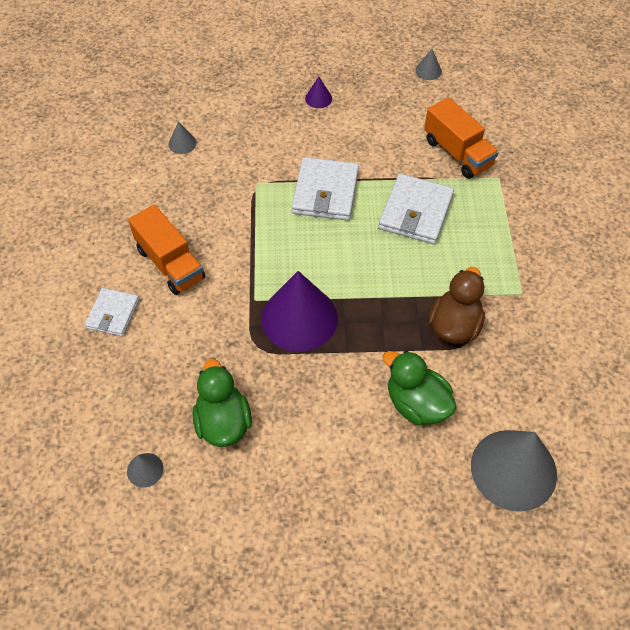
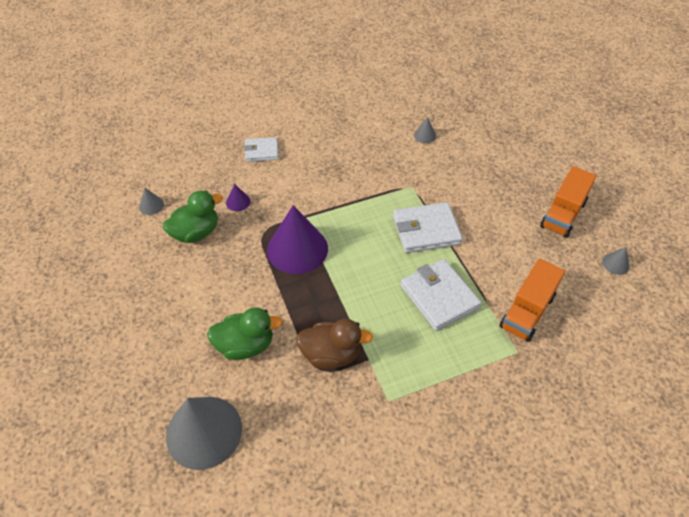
camera: 70 degrees right, 5 degrees down
(170, 264) = (314, 165): orange truck -> orange truck (563, 214)
(318, 98) = (524, 197): purple cone -> purple cone (238, 202)
(416, 212) = (439, 297): white wallet -> white wallet turned 60 degrees clockwise
(416, 404) = (245, 345): green duck -> green duck turned 60 degrees clockwise

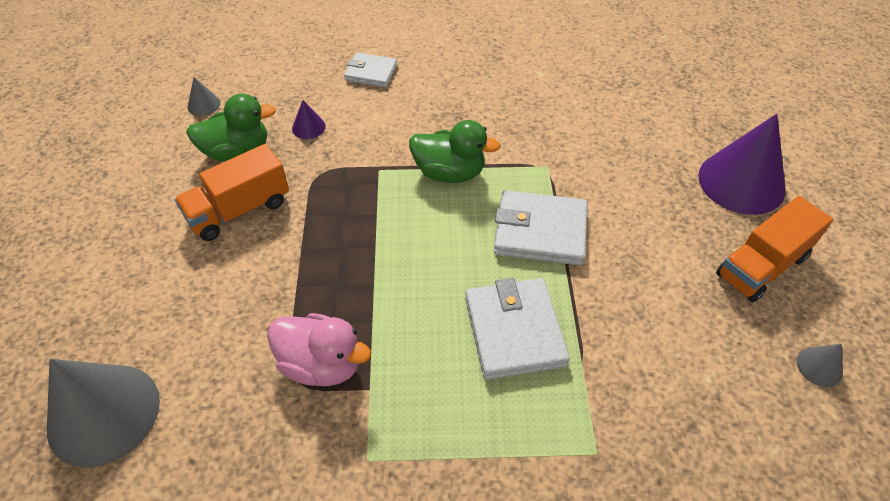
camera: 20 degrees right, 0 degrees up
(245, 345) = (218, 314): green duck -> green duck (449, 173)
(297, 249) = (351, 207): purple cone -> purple cone (741, 182)
(331, 354) = (322, 364): brown duck -> pink duck
(425, 135) = (599, 103): grey cone -> none
(527, 311) = (639, 395): orange truck -> orange truck (239, 210)

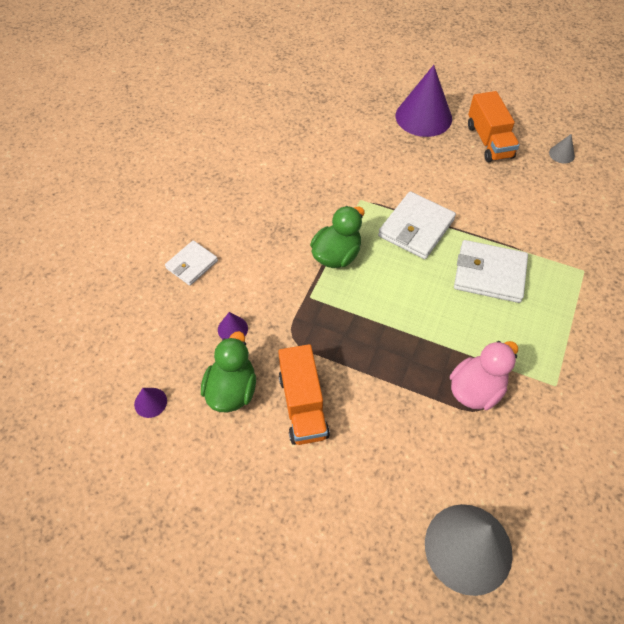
camera: 65 degrees left, 5 degrees up
(204, 104) = (150, 402): grey cone -> purple cone

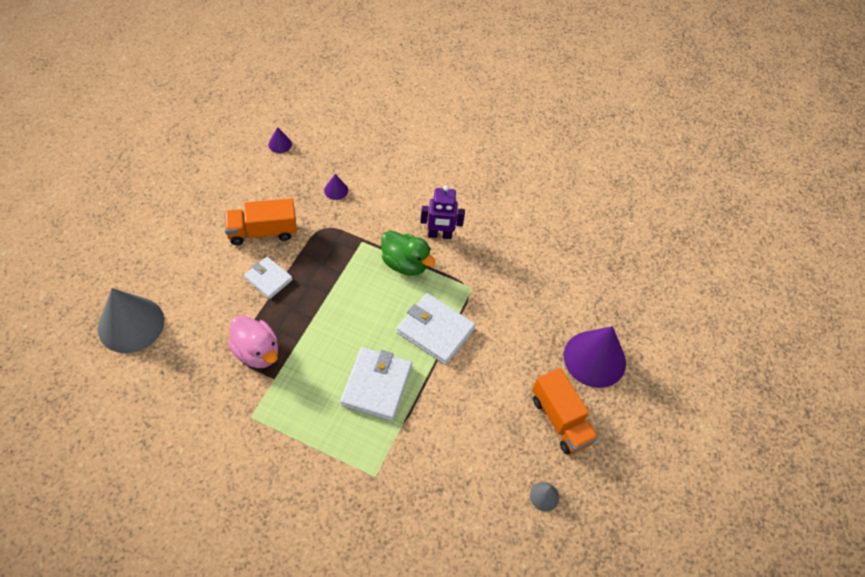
camera: 85 degrees right, 0 degrees up
(192, 264) = (400, 165): white wallet -> white wallet (268, 279)
(232, 390) = (282, 189): green duck -> none
(295, 226) = (439, 235): none -> purple robot
(489, 141) = (560, 420): orange truck -> orange truck turned 105 degrees counterclockwise

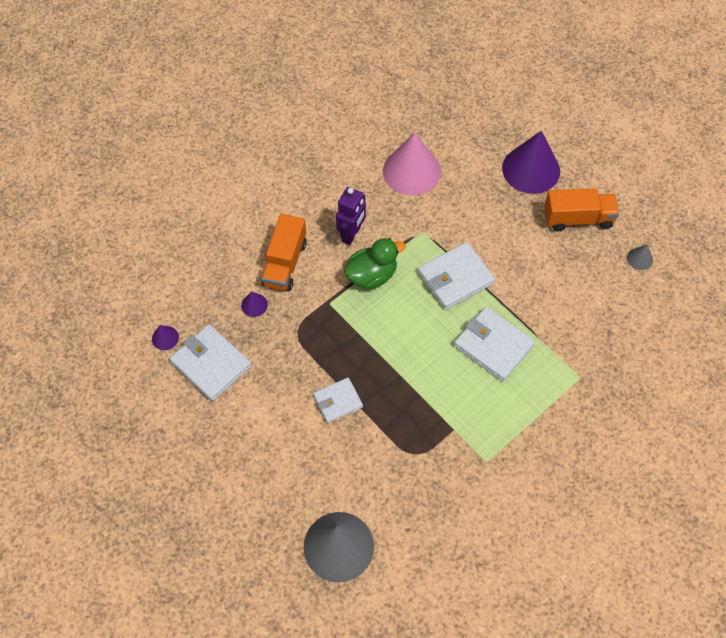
camera: 60 degrees left, 5 degrees up
(257, 352) = (418, 436): pink duck -> none
(262, 231) = (276, 389): orange truck -> orange truck (285, 263)
(268, 181) = (211, 364): none -> white wallet
(532, 259) = (411, 171): none -> pink cone

